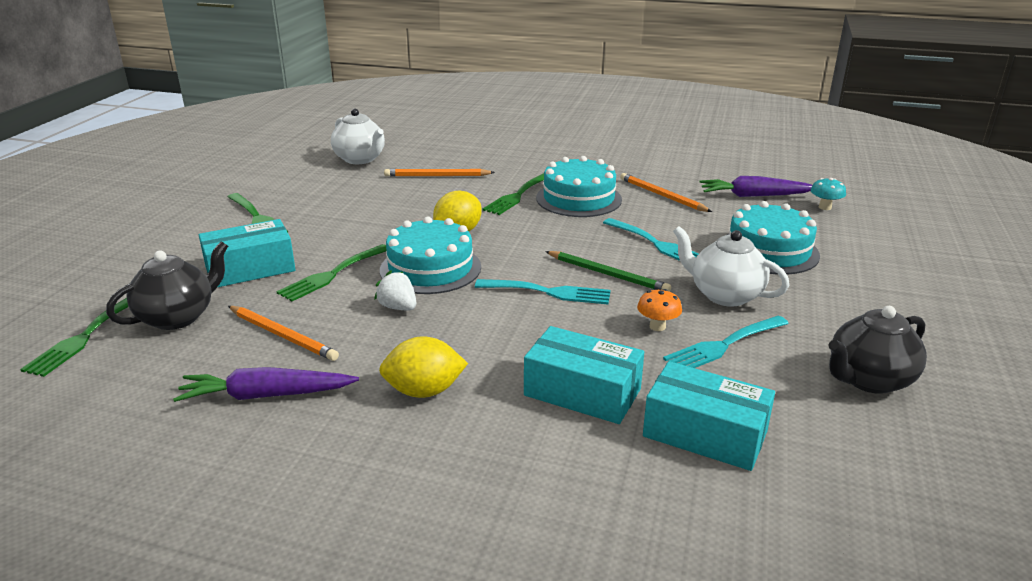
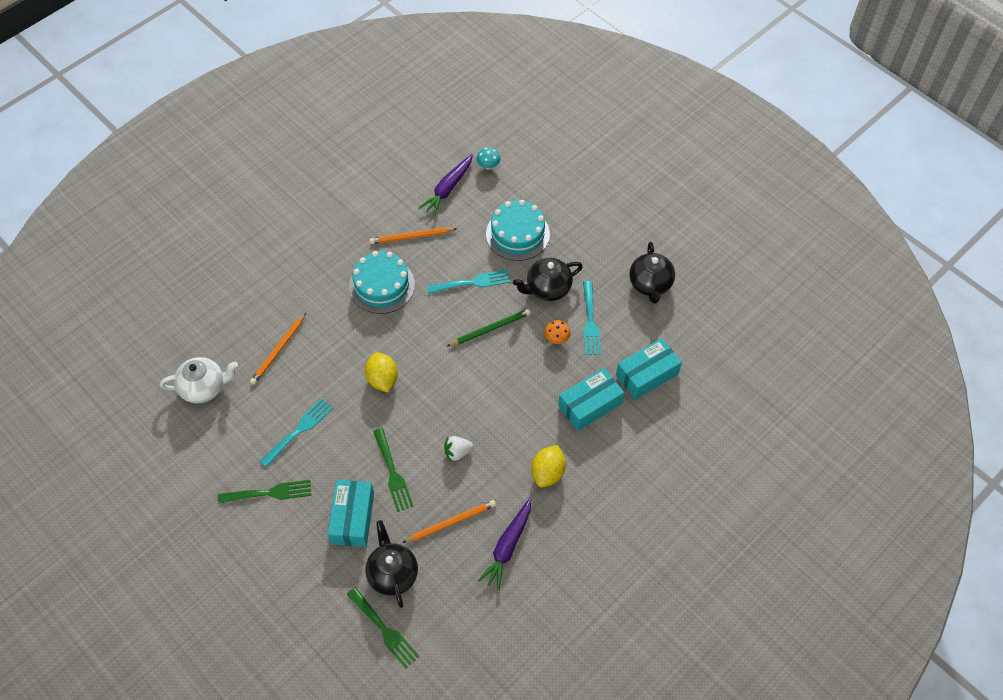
camera: 60 degrees left, 30 degrees up
(430, 268) = (421, 416): turquoise cake -> none
(518, 195) = (350, 317): green fork -> none
(548, 292) = (490, 369): turquoise fork -> turquoise fork (299, 430)
(724, 295) = (547, 288): white teapot -> black teapot

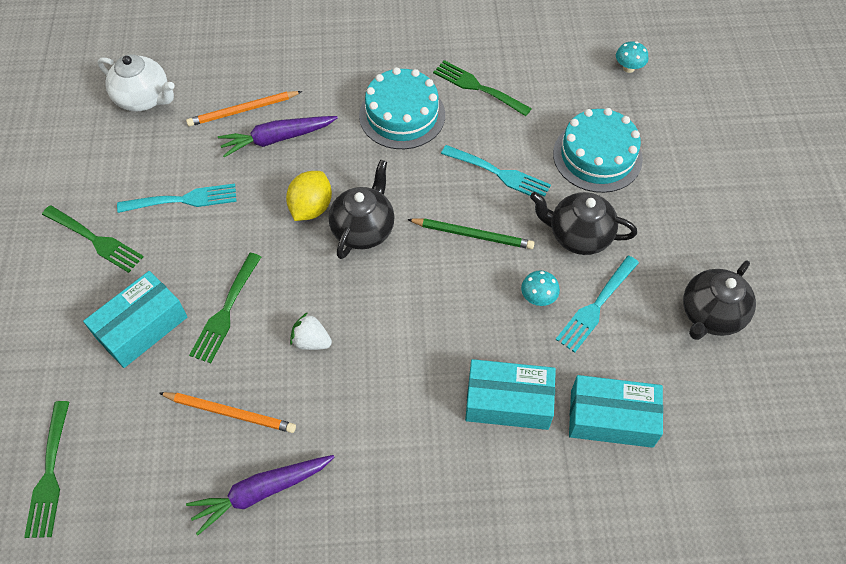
camera: 40 degrees right, 0 degrees up
(392, 574) = (118, 419): black teapot -> black teapot (364, 229)
(411, 237) = (478, 87): orange pencil -> green fork
(448, 189) = (562, 64): purple carrot -> purple carrot (277, 139)
(548, 473) = (386, 443): yellow lemon -> none
(556, 339) = (538, 298): orange mushroom -> turquoise mushroom

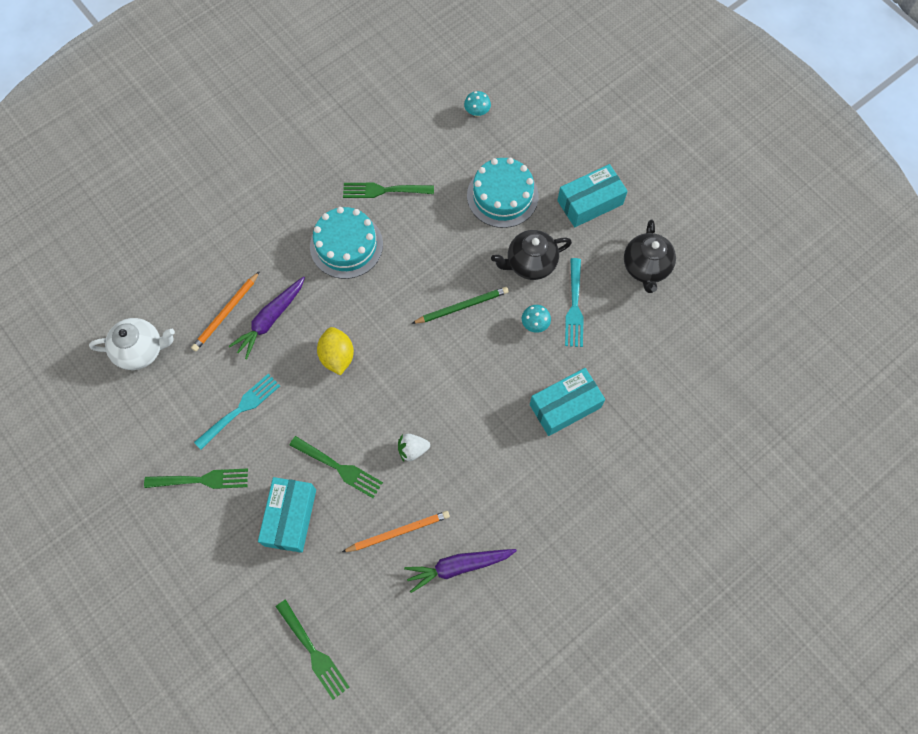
camera: 35 degrees left, 10 degrees up
(226, 311) = (339, 468): green fork -> green fork turned 45 degrees counterclockwise
(261, 492) = (458, 566): purple carrot -> purple carrot turned 45 degrees clockwise
(364, 229) = (386, 349): black teapot -> none
(499, 173) = (447, 250): turquoise fork -> none
(611, 418) = (632, 375): turquoise box -> turquoise box (590, 202)

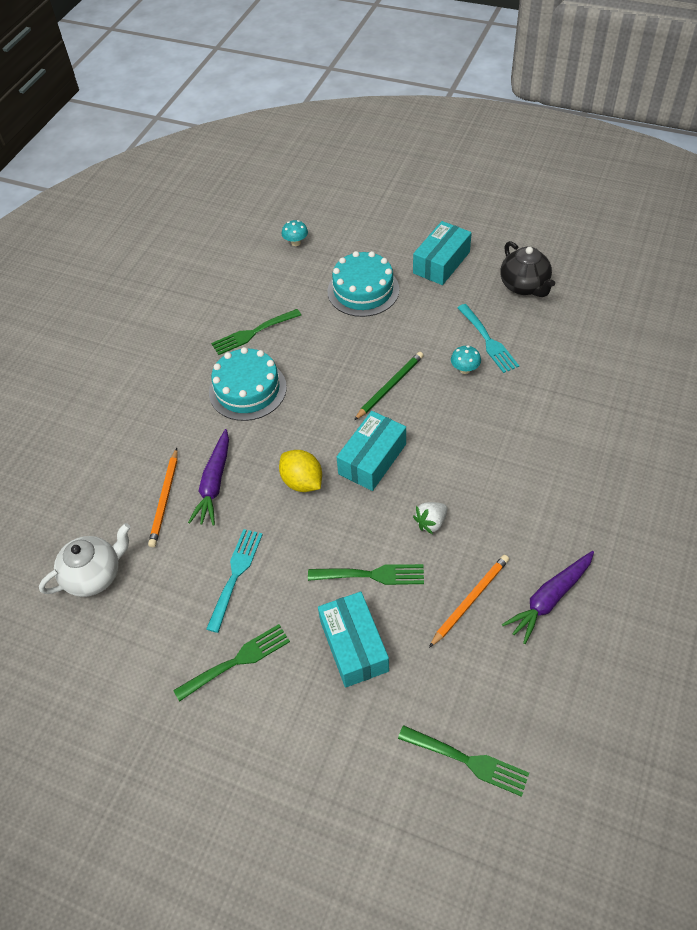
camera: 25 degrees left, 15 degrees down
(530, 263) = (425, 327): black teapot -> none
(565, 406) = (540, 418): turquoise box -> turquoise box (372, 459)

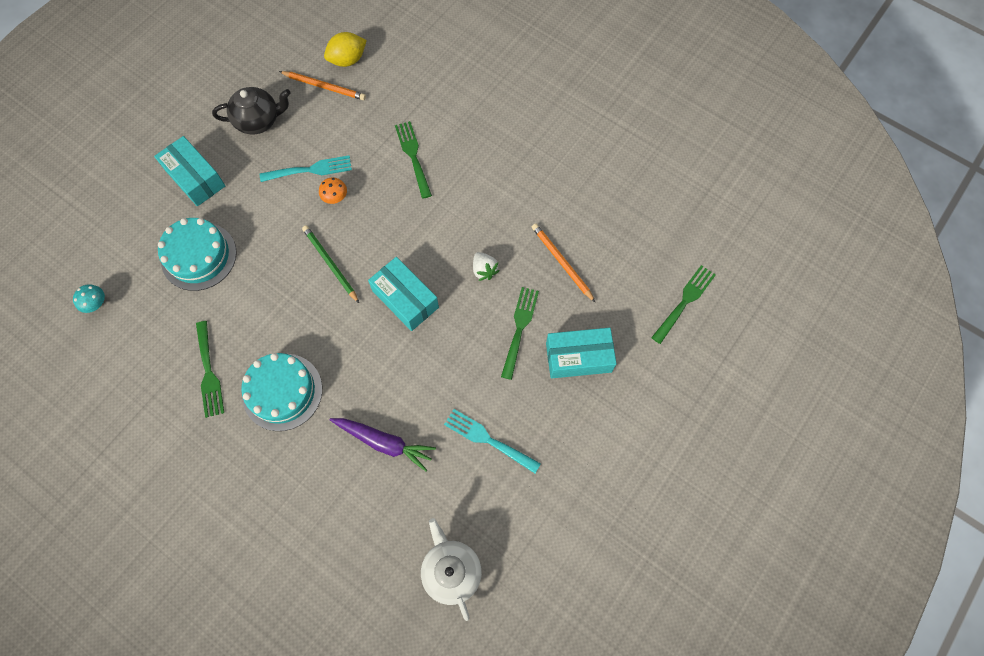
camera: 80 degrees left, 15 degrees up
(165, 499) = (387, 492): orange pencil -> orange pencil (324, 87)
(237, 661) = (569, 452): green fork -> green fork (413, 156)
(302, 482) = (409, 363): yellow lemon -> yellow lemon (348, 60)
(465, 369) = (335, 198): turquoise mushroom -> orange mushroom
(549, 599) = (575, 208): purple carrot -> none

